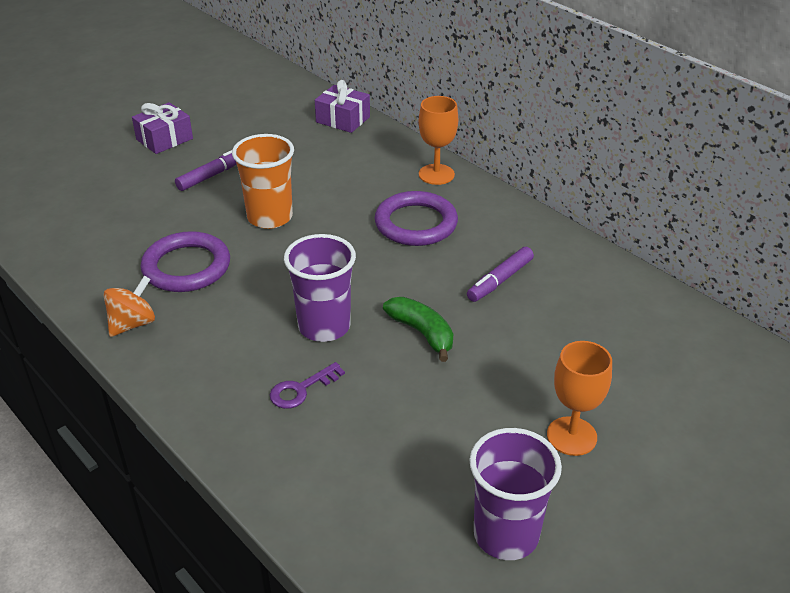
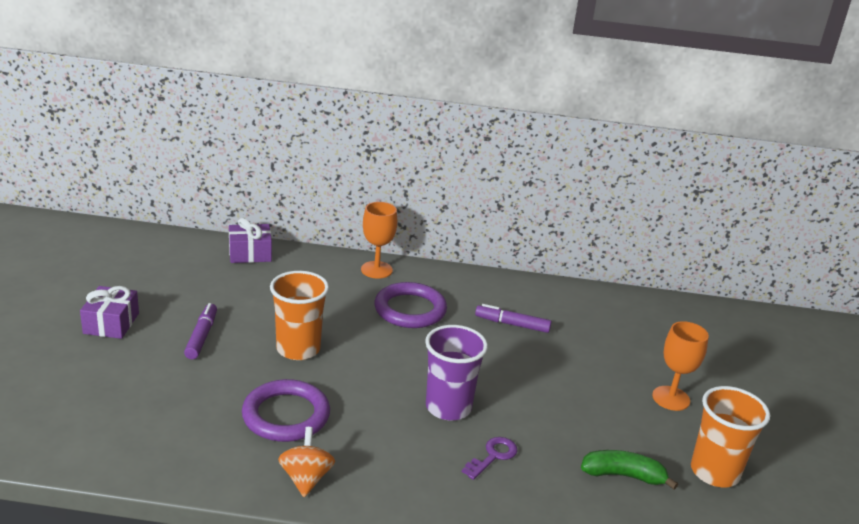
camera: 45 degrees left, 10 degrees down
(301, 389) = (493, 456): purple key -> purple key turned 150 degrees counterclockwise
(422, 333) = (513, 380): green banana -> green banana (623, 475)
(500, 280) = (512, 324): purple marker -> purple marker turned 105 degrees clockwise
(506, 535) = (714, 472): purple cup -> orange cup

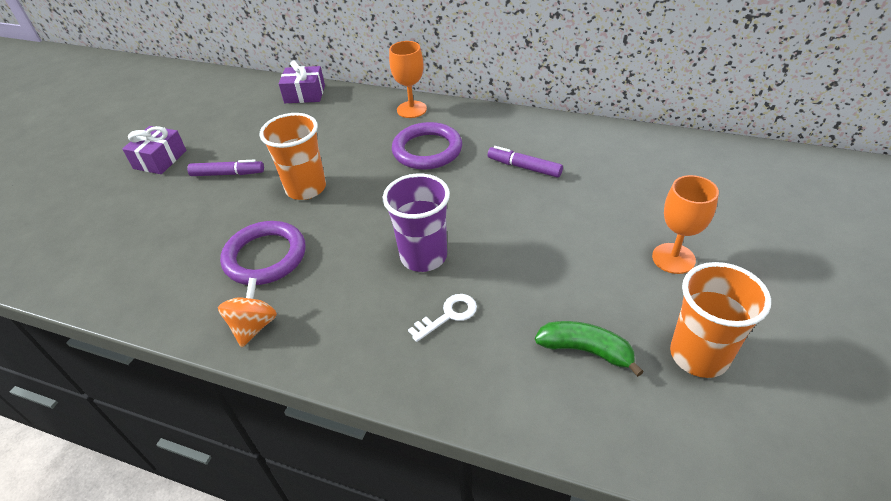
camera: 20 degrees right, 15 degrees up
(201, 337) = (227, 174): purple marker -> purple marker turned 75 degrees clockwise
(493, 456) = (448, 315): purple key -> white key

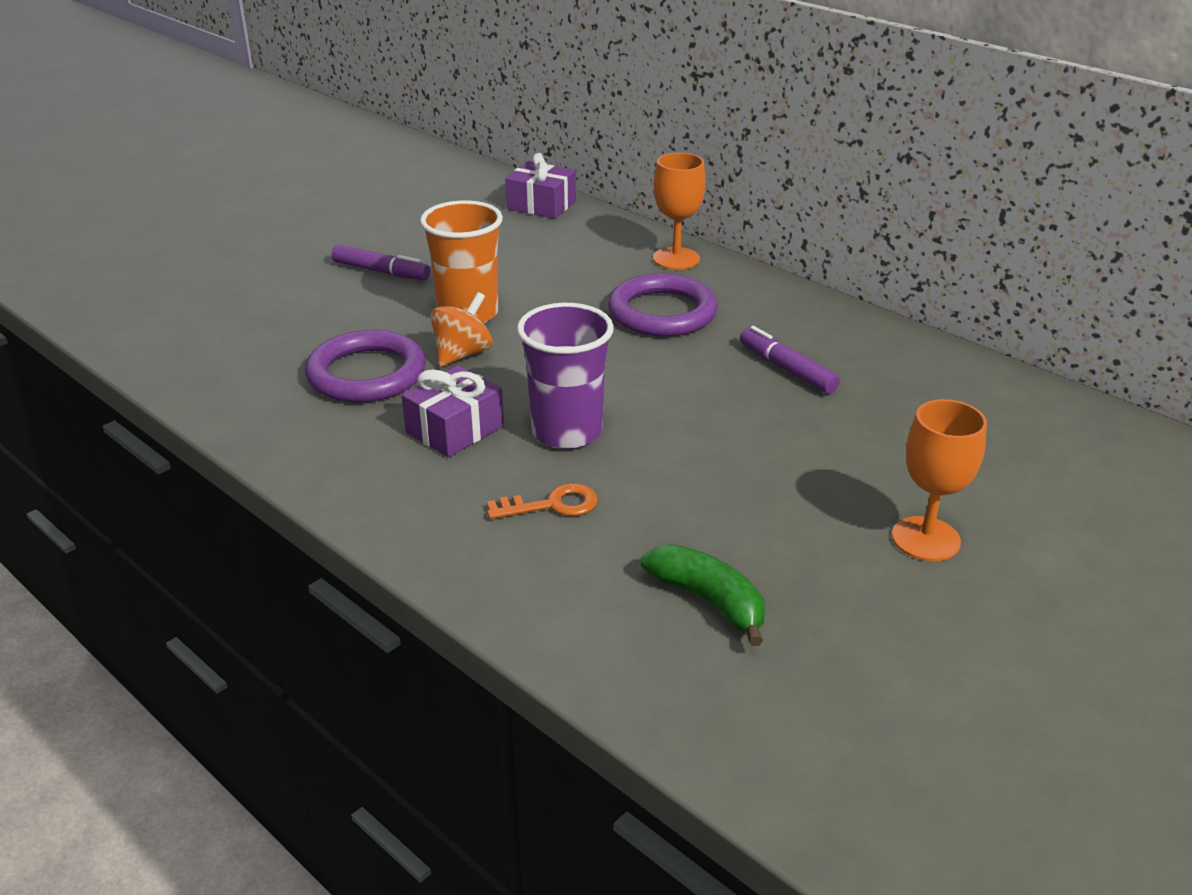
camera: 20 degrees right, 10 degrees down
(160, 159) = (310, 234): purple gift -> purple gift (455, 429)
(254, 326) = (305, 442): orange spinning top -> orange spinning top (462, 354)
(448, 315) = (551, 505): white key -> orange key
(699, 355) = (868, 659): orange cup -> none

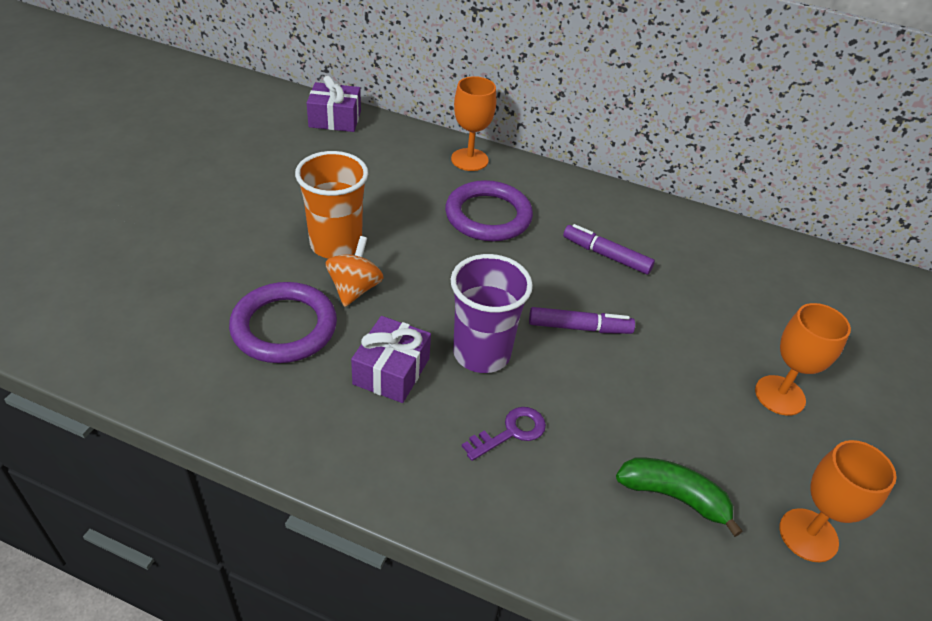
camera: 25 degrees left, 10 degrees up
(381, 271) = (236, 211): purple marker -> purple marker (579, 327)
(551, 505) = (510, 432): orange key -> purple key
(861, 675) = (808, 535): none -> orange goblet

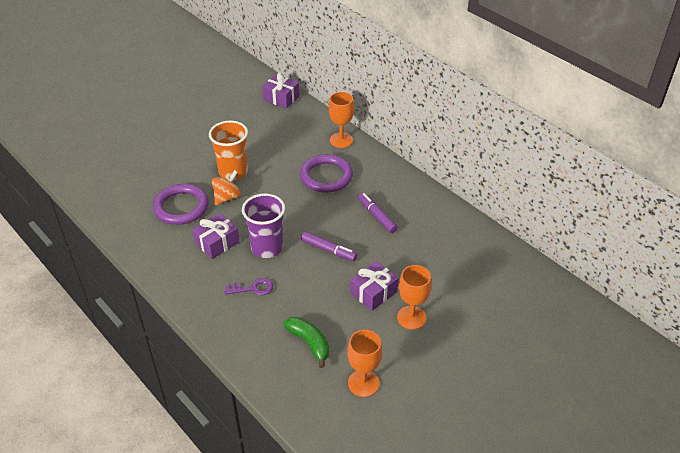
camera: 30 degrees right, 0 degrees up
(697, 374) = (373, 292): none -> purple gift

